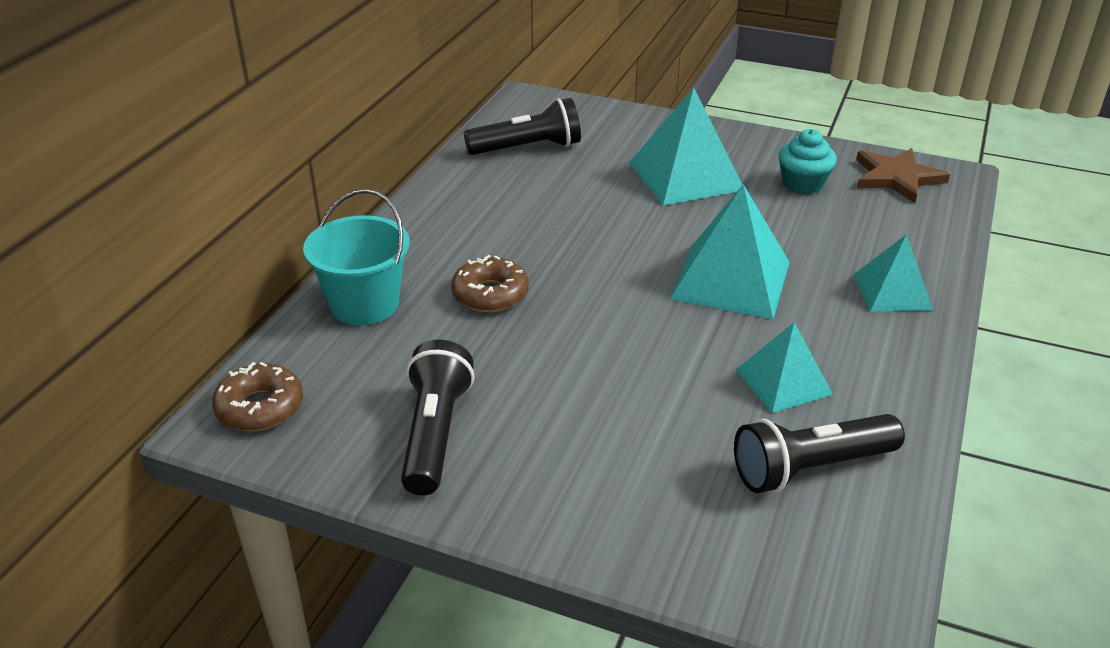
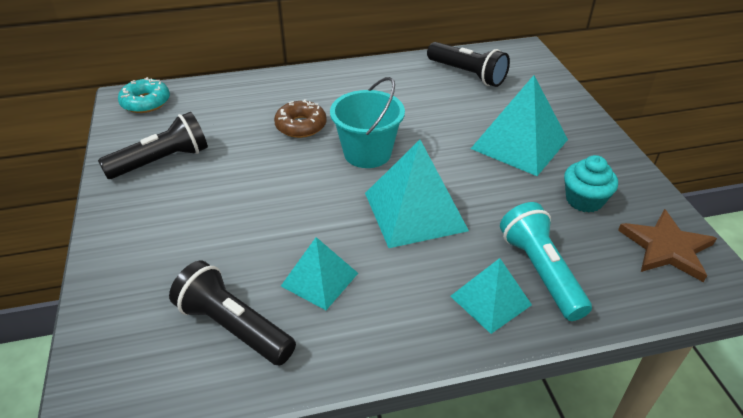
camera: 55 degrees right, 5 degrees up
(260, 407) = (146, 102): brown donut -> turquoise donut
(365, 304) = (253, 92): turquoise bucket -> turquoise bucket (367, 153)
(876, 249) = (540, 271): none -> turquoise flashlight

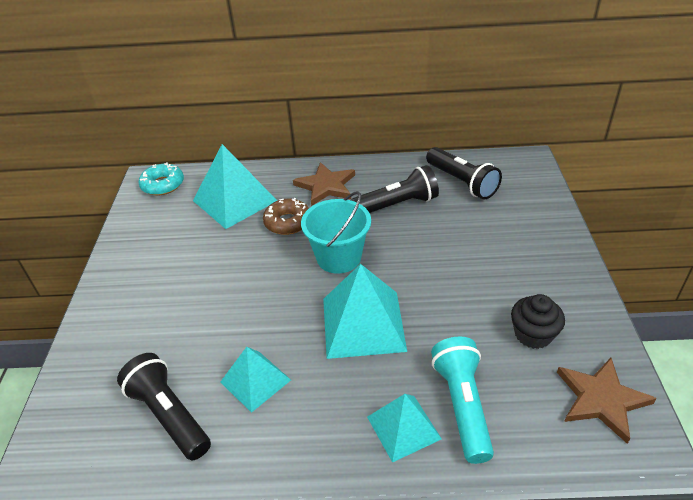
camera: 15 degrees right, 0 degrees up
(162, 161) = (159, 244): black flashlight -> black flashlight (397, 204)
(330, 88) = (326, 186): none -> brown star
(519, 144) = (488, 264): turquoise pyramid -> turquoise pyramid (234, 200)
(584, 200) = (533, 334): turquoise cupcake -> black cupcake

